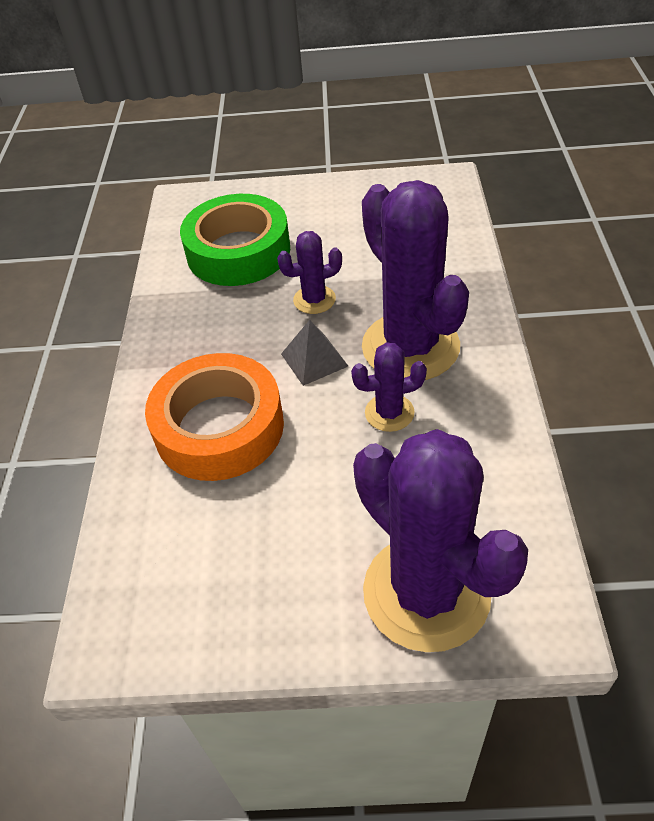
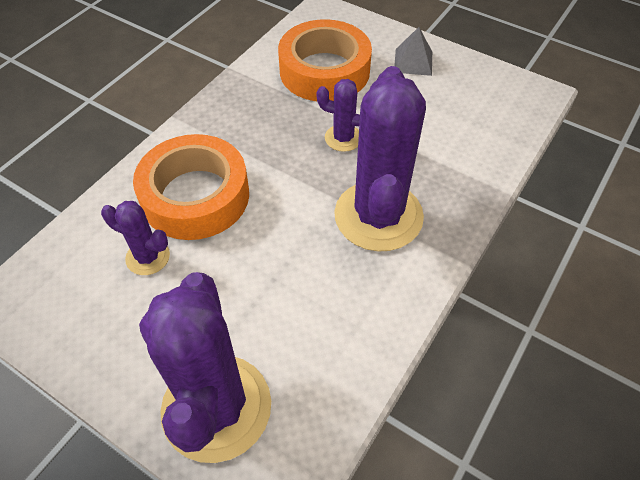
camera: 30 degrees right, 5 degrees up
(238, 251) = (324, 71): green tape -> orange tape
(314, 360) = (301, 184): grey pyramid -> grey pyramid (413, 62)
(389, 413) = (315, 257): purple cactus -> purple cactus (148, 257)

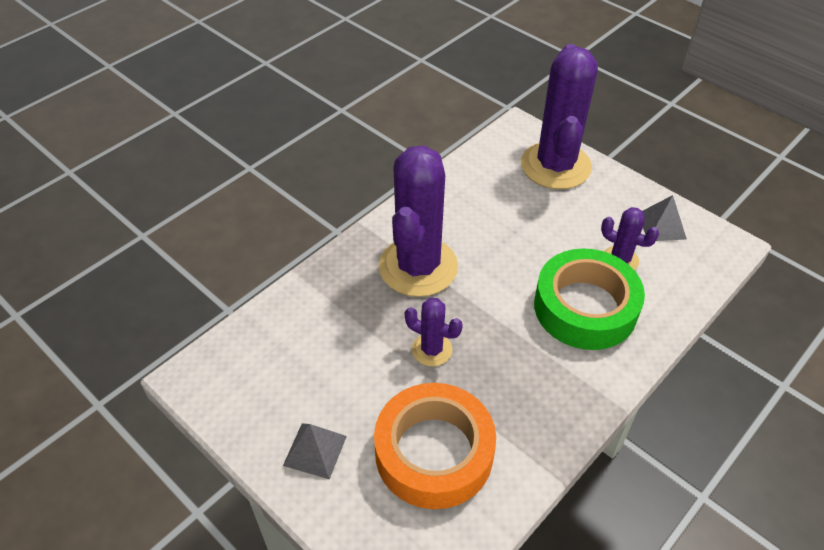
camera: 170 degrees left, 5 degrees down
(82, 316) = (662, 226): none -> grey pyramid
(195, 196) = (585, 307): orange tape -> green tape

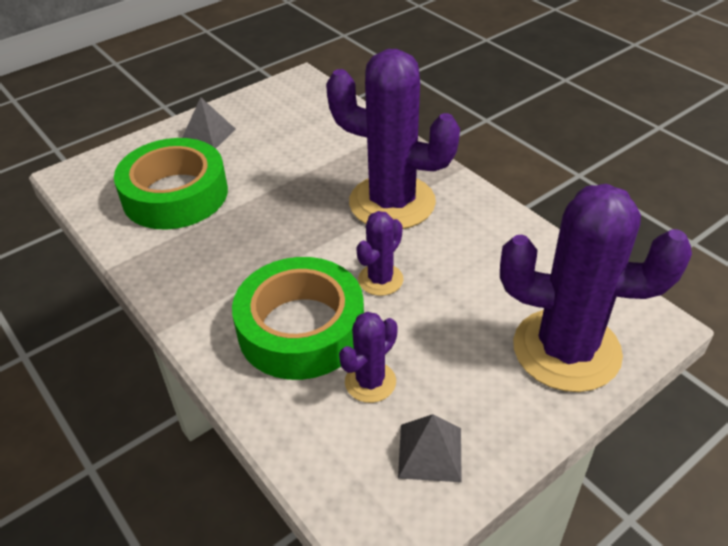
camera: 100 degrees right, 5 degrees down
(432, 350) = (282, 203): purple cactus -> purple cactus (380, 280)
(434, 452) = (175, 194): orange tape -> green tape

